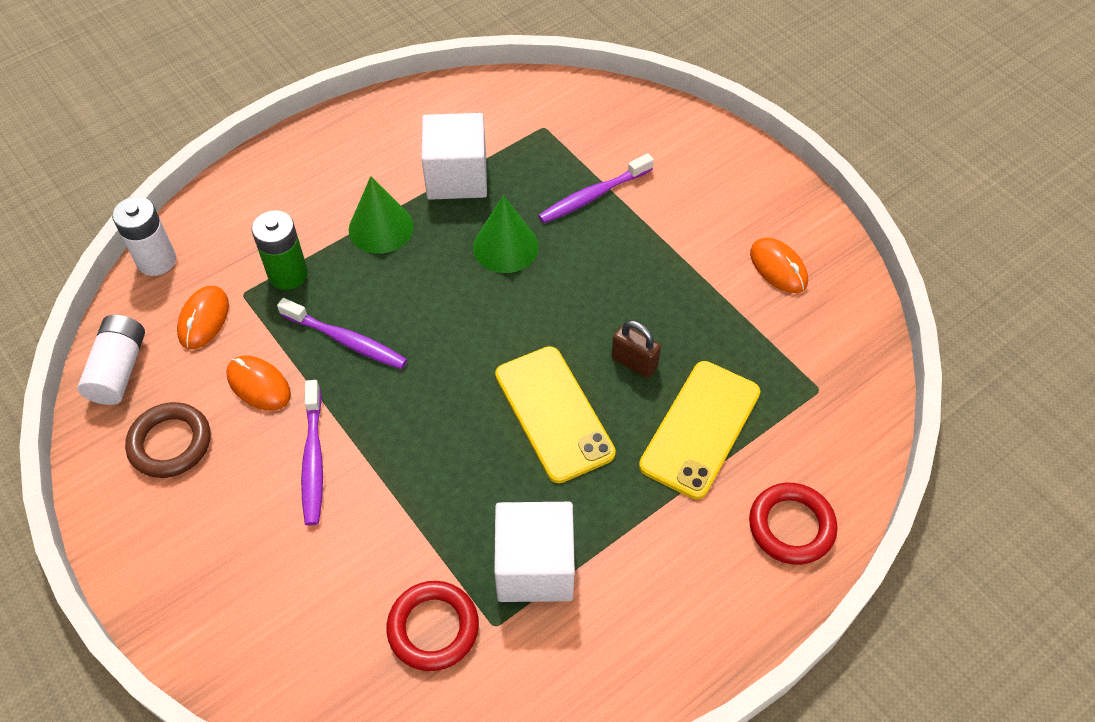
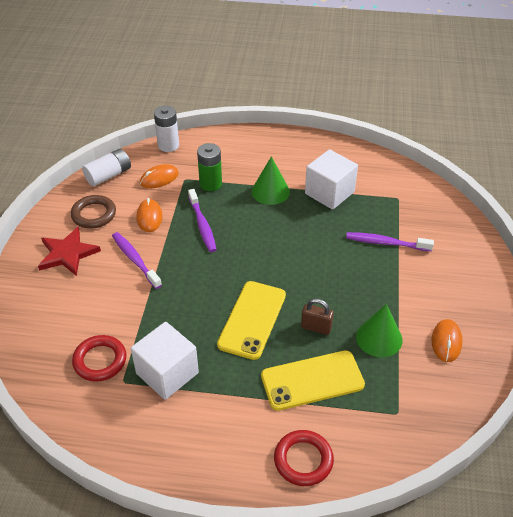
camera: 45 degrees right, 10 degrees down
(203, 529) = (67, 254): none -> red star
(313, 459) = (135, 260): purple toothbrush -> purple toothbrush turned 105 degrees clockwise
(505, 246) = (316, 236): green cone -> green cone (379, 338)
(634, 363) = (316, 327): brown padlock -> brown padlock turned 60 degrees counterclockwise

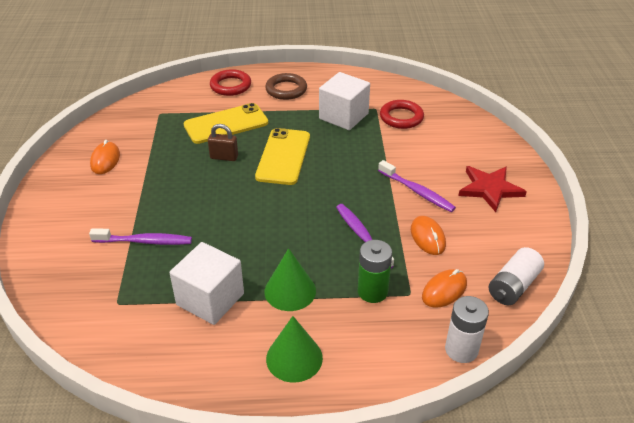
camera: 170 degrees right, 5 degrees down
(94, 214) = (493, 232): brown ring -> brown ring (286, 89)
(379, 338) = (166, 156): green cone -> green cone (294, 358)

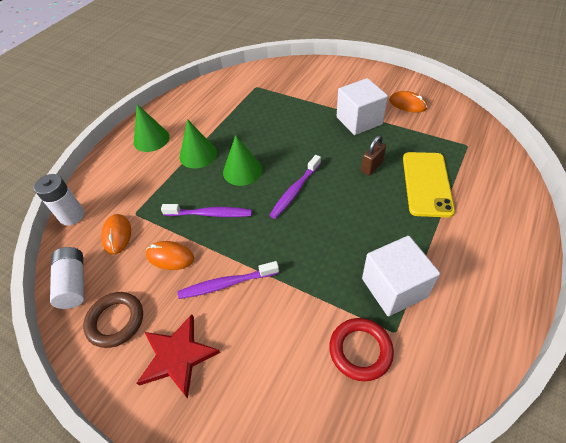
camera: 125 degrees right, 10 degrees up
(144, 241) = (299, 105): purple toothbrush -> purple toothbrush (295, 191)
(210, 299) = (225, 120): white cube -> white cube (359, 120)
(230, 86) = (506, 210): red ring -> none
(283, 156) = (348, 206): yellow phone -> none
(286, 89) = (480, 257): brown ring -> brown ring (116, 321)
(289, 240) = (242, 171): none -> green cone
(372, 291) = (157, 194): green battery -> none

